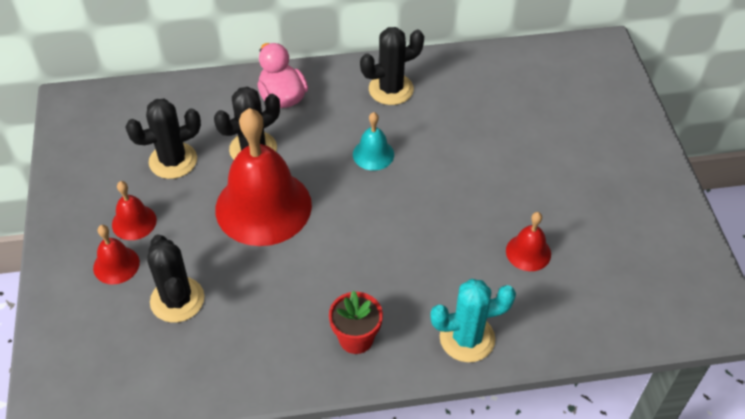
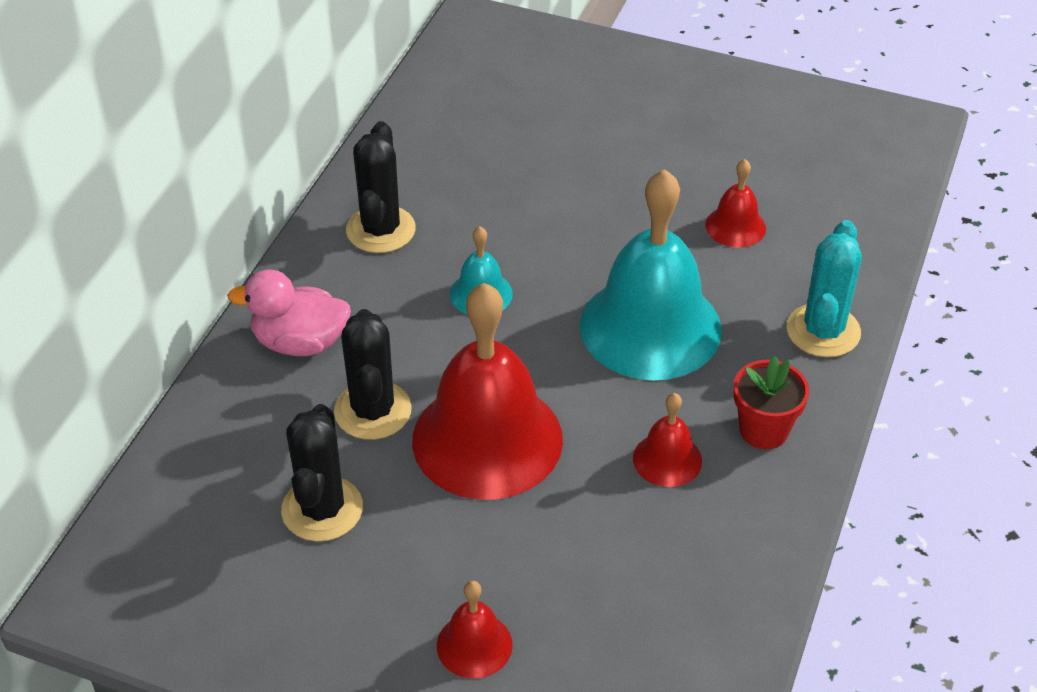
camera: 60 degrees left, 5 degrees down
(134, 222) = (407, 596): red bell -> red bell (667, 459)
(177, 300) = (586, 593): black cactus -> none
(404, 245) = (650, 327): none -> turquoise bell

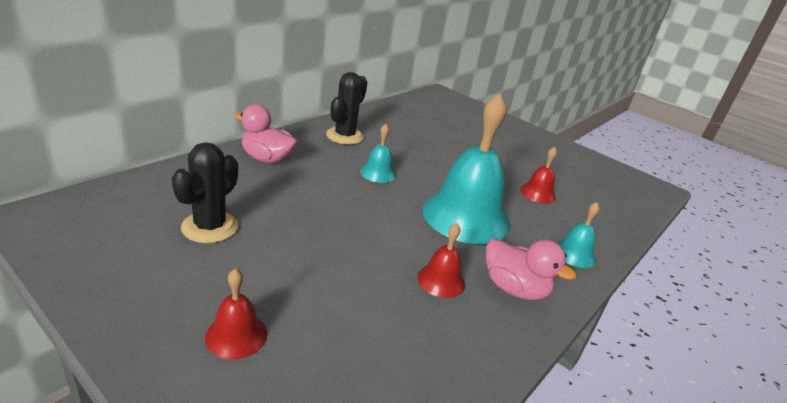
camera: 15 degrees right, 15 degrees down
(373, 411) = (280, 196): black cactus -> none
(487, 439) = (334, 231): red bell -> none
(763, 430) = (514, 288): red flower pot -> pink duck
(823, 331) = (574, 253): turquoise cactus -> turquoise bell

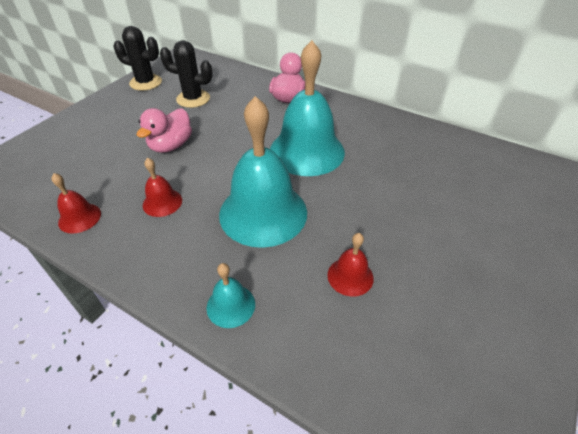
camera: 85 degrees right, 15 degrees up
(236, 335) = (102, 129): red bell -> red bell (79, 218)
(345, 136) = (360, 124): black cactus -> black cactus (146, 82)
(378, 173) = (307, 151): turquoise bell -> turquoise bell, size x2.21
(514, 288) = (160, 249): pink duck -> pink duck (171, 146)

